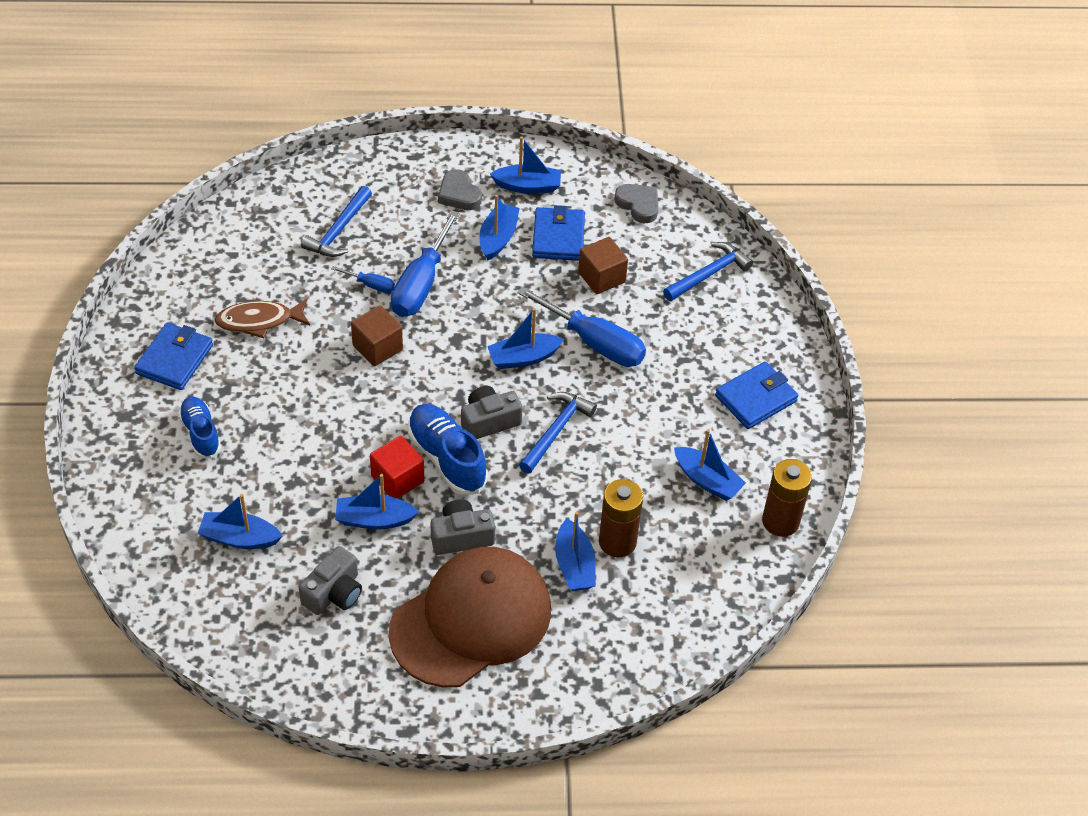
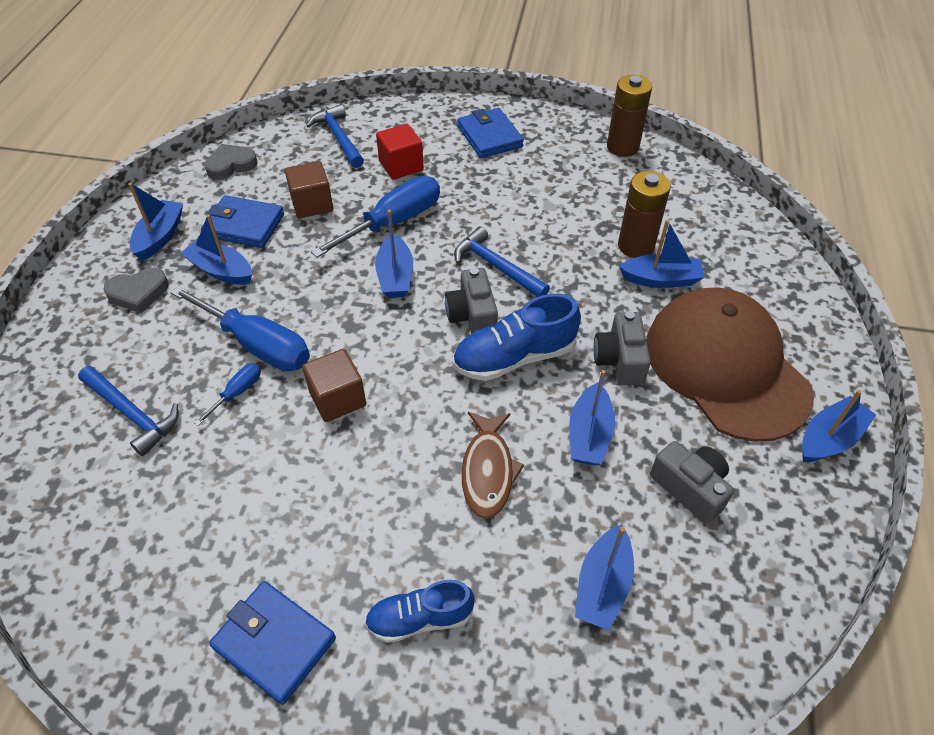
camera: 75 degrees left, 0 degrees up
(259, 321) = (246, 522): brown fish -> brown fish (488, 471)
(397, 479) = (535, 405): red cube -> red cube (401, 166)
(707, 480) = (573, 179): blue boat -> blue boat (829, 438)

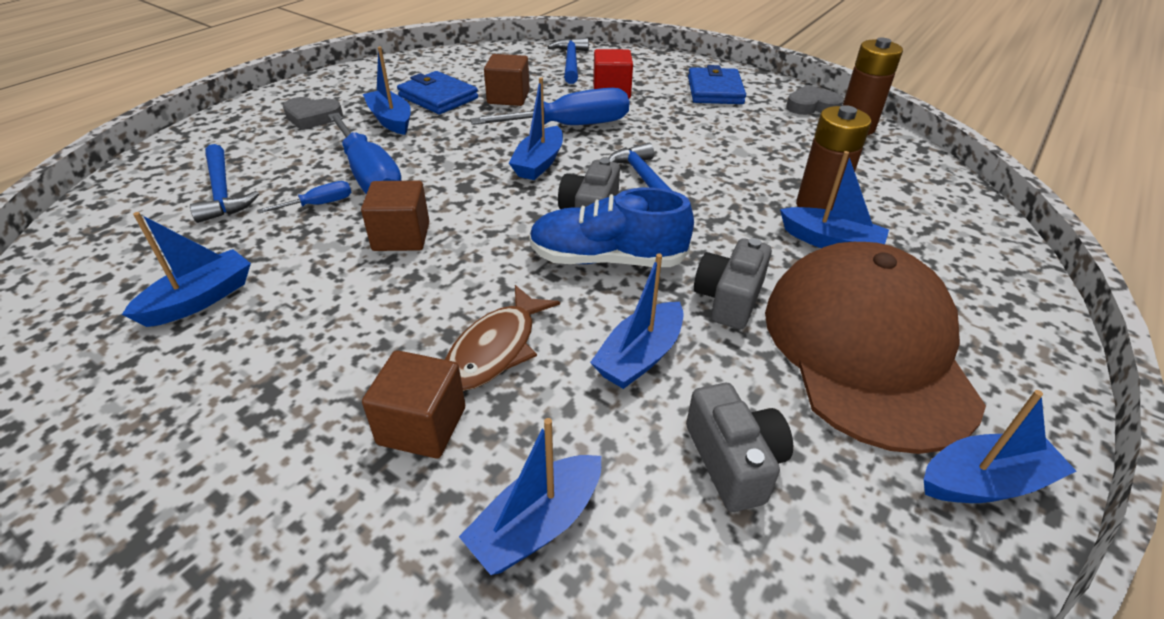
camera: 25 degrees right, 10 degrees down
(160, 236) = (365, 88): blue boat -> blue boat (200, 299)
(231, 165) = (464, 59): grey heart -> grey heart (812, 106)
(274, 643) = (142, 419): blue wallet -> none
(420, 618) = (299, 462): blue shoe -> none
(481, 553) = (422, 426): none -> brown cube

